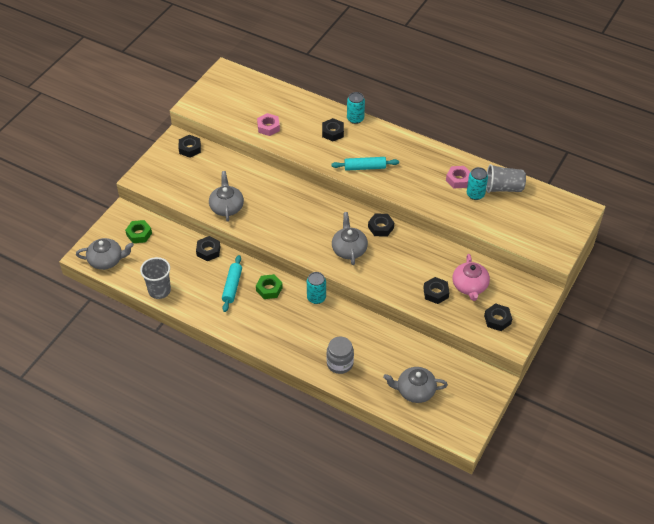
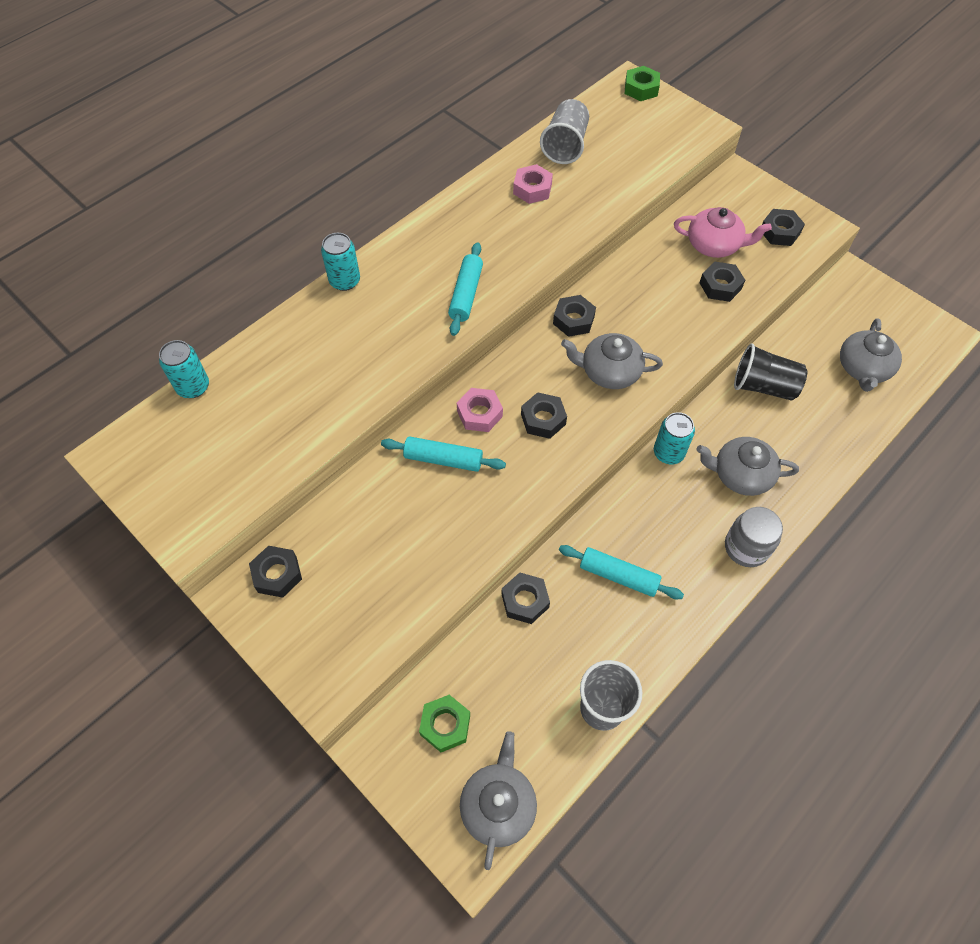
camera: 75 degrees left, 10 degrees up
(226, 207) = (458, 536): grey teapot -> grey teapot (740, 474)
(268, 127) = (309, 412): pink nut -> pink nut (479, 413)
(269, 192) = (443, 459): none -> turquoise rolling pin
(269, 289) = (636, 518): green nut -> green nut (641, 89)
(332, 132) = (365, 319): black nut -> black nut (543, 419)
(340, 363) = (805, 450): grey jar -> grey jar (746, 547)
(381, 338) = (763, 386): none -> black cup
(475, 194) = (568, 178): turquoise can -> turquoise can (193, 387)

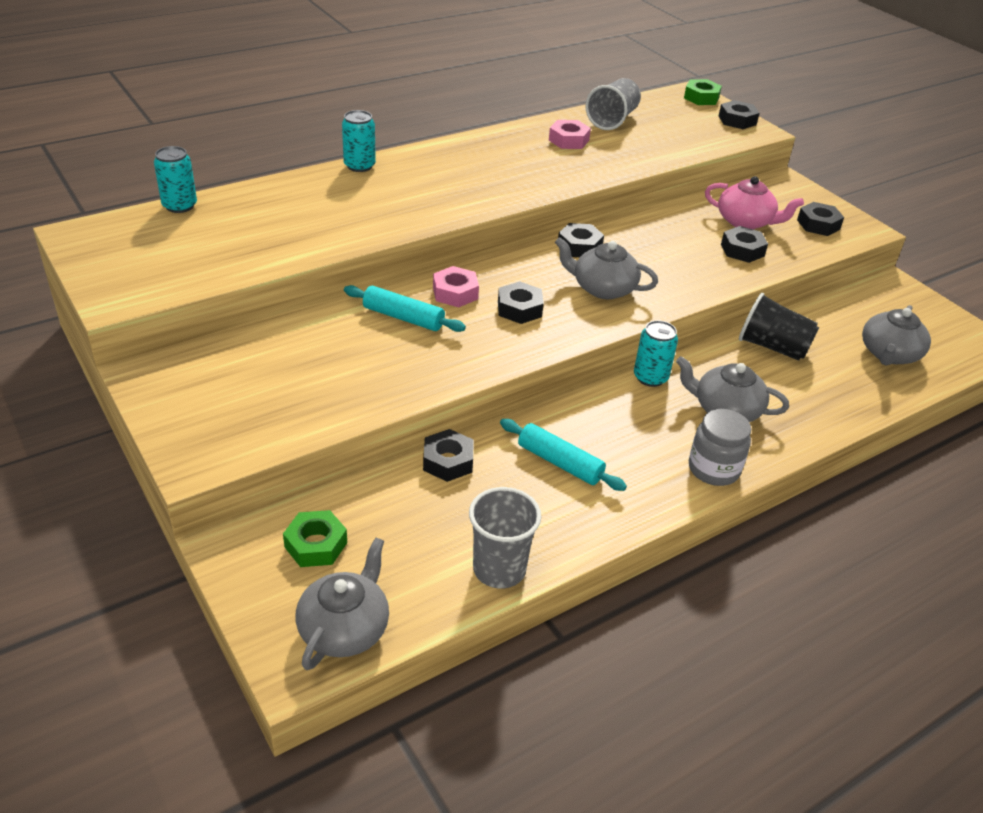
camera: 10 degrees right, 20 degrees down
(277, 574) = (193, 366): black nut -> black nut (737, 120)
(466, 294) = (473, 194): turquoise rolling pin -> none

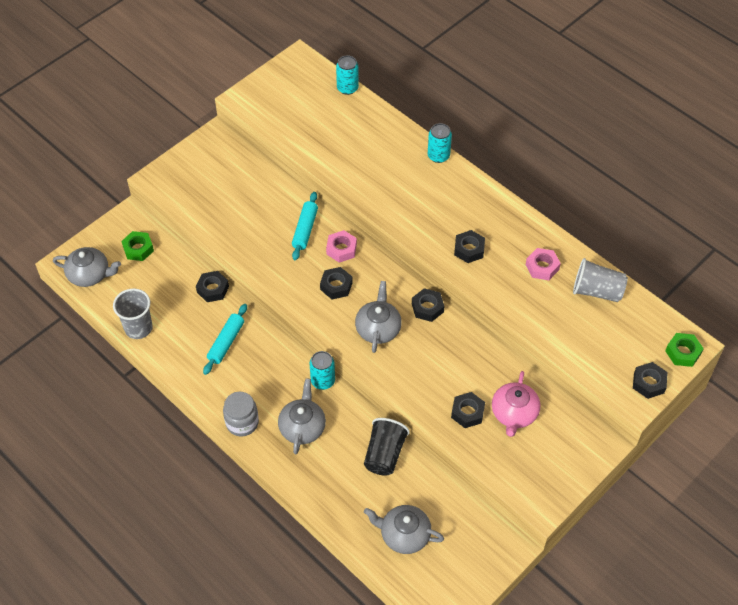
camera: 80 degrees right, 15 degrees up
(818, 224) = (534, 468): black nut -> black nut (469, 249)

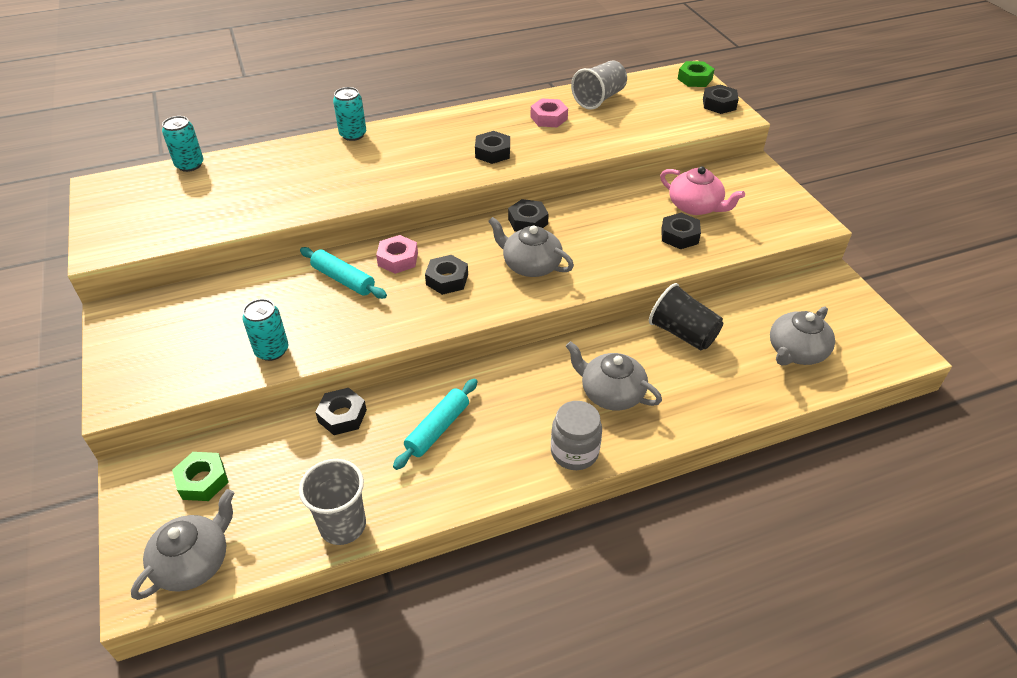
camera: 65 degrees left, 10 degrees down
(226, 342) = (437, 429): turquoise rolling pin -> turquoise rolling pin turned 75 degrees clockwise
(323, 381) = (554, 353): turquoise can -> turquoise can (272, 350)

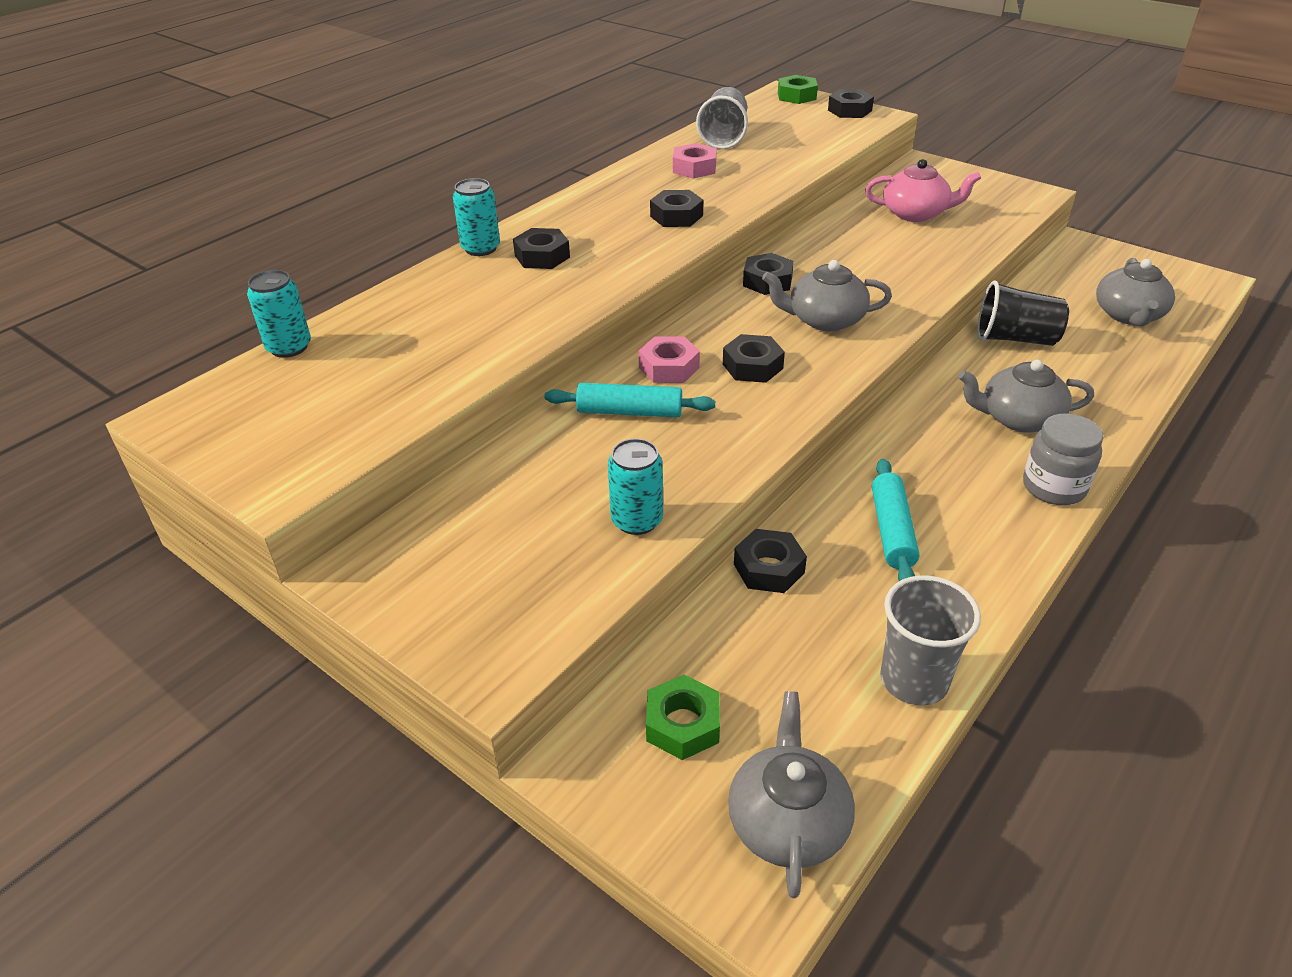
camera: 30 degrees left, 5 degrees down
(679, 236) = (935, 243): black nut -> black nut (542, 256)

